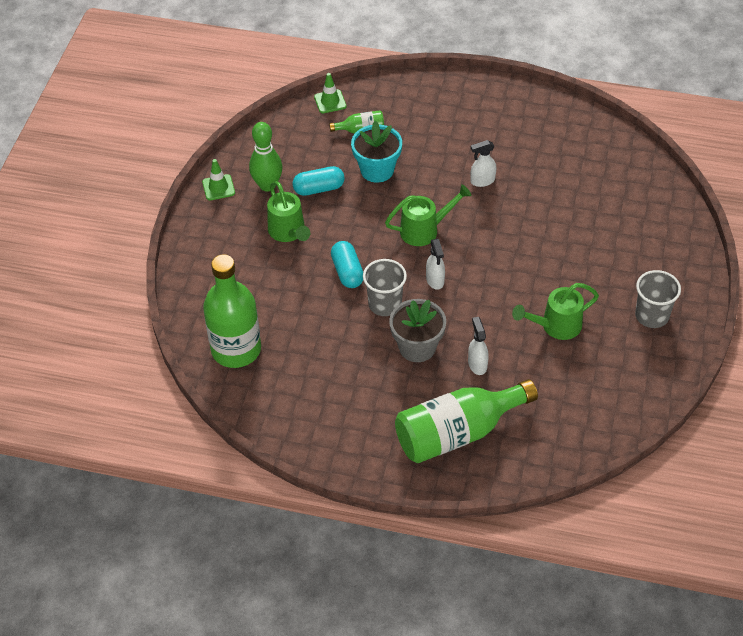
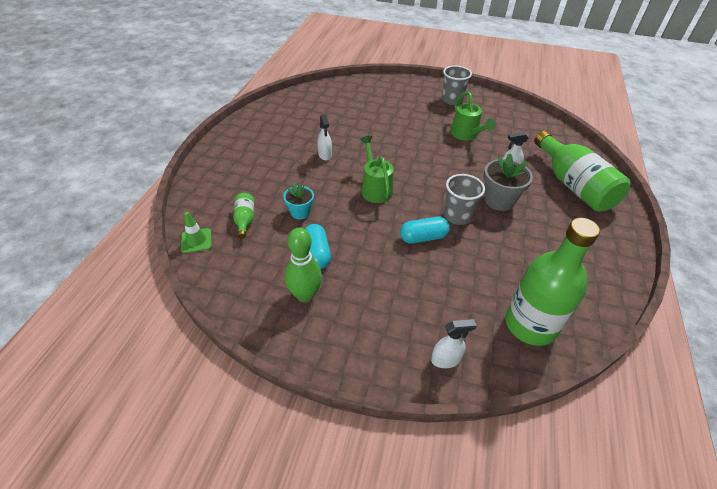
camera: 90 degrees left, 5 degrees down
(218, 187) = (300, 342): green traffic cone -> none
(288, 232) = (373, 278): green watering can -> none
(377, 170) = (300, 212): turquoise flower pot -> turquoise flower pot, size x0.63
(435, 280) = (429, 186): white spray bottle -> white spray bottle (446, 359)

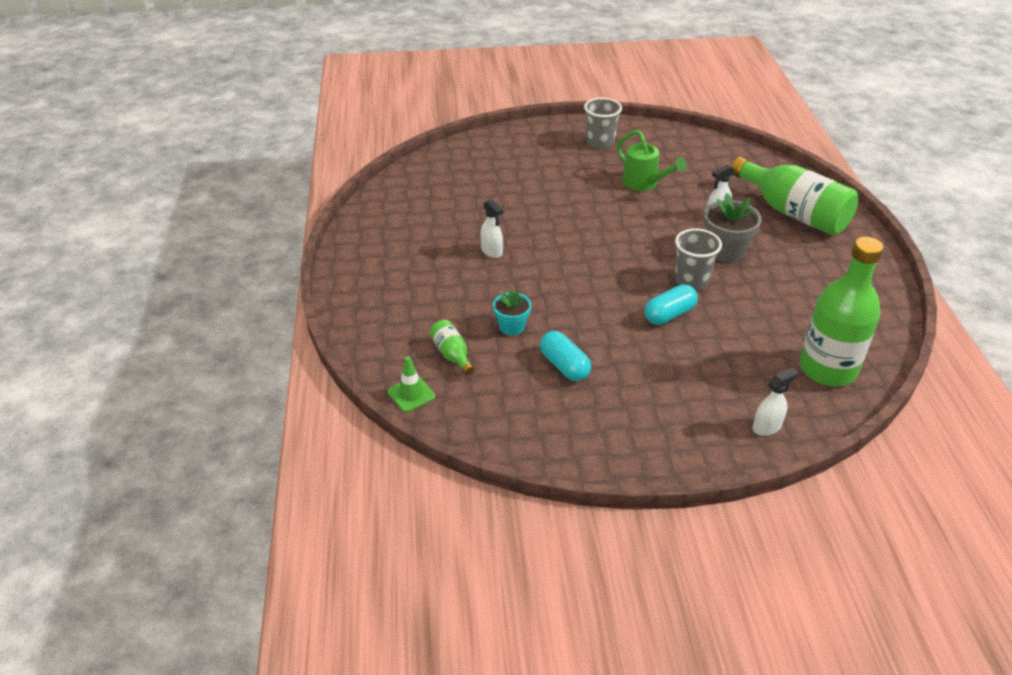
camera: 20 degrees left, 5 degrees down
(305, 295) = (582, 412): green bowling pin -> none
(375, 188) = (580, 275): green watering can -> none

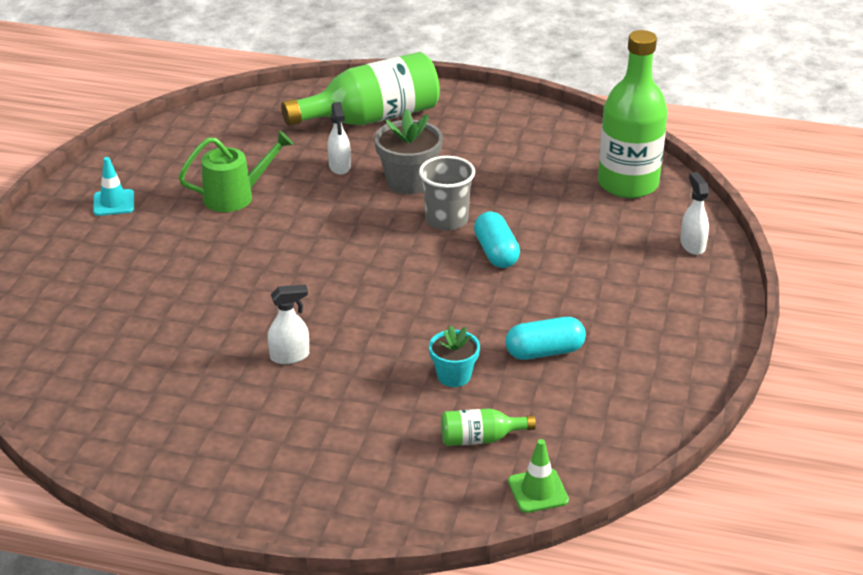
camera: 70 degrees left, 5 degrees down
(600, 142) = (113, 203): grey cup -> turquoise traffic cone

